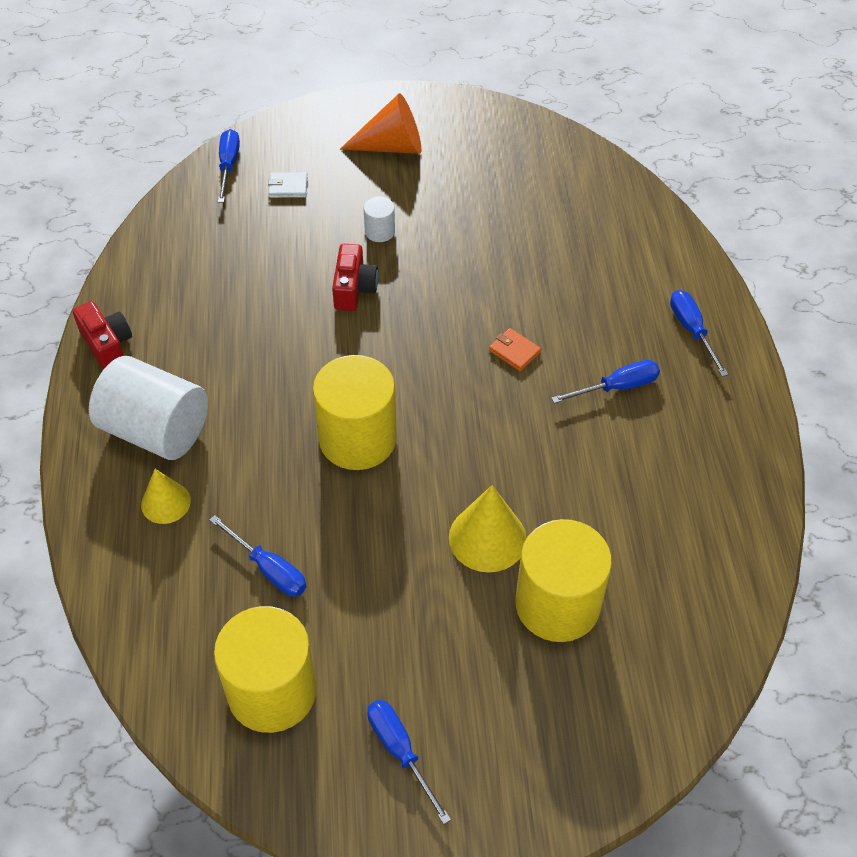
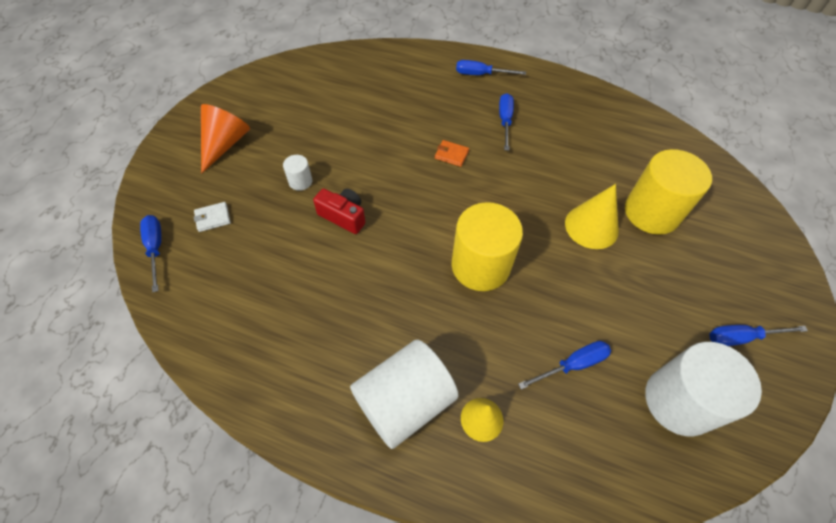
camera: 65 degrees left, 5 degrees up
(107, 344) = (288, 411): red camera -> none
(228, 166) = (156, 248): blue screwdriver -> blue screwdriver turned 45 degrees clockwise
(272, 691) = (679, 401): yellow cylinder -> white cylinder
(288, 187) = (213, 218): white wallet -> white wallet turned 45 degrees clockwise
(514, 351) = (451, 155): orange wallet -> orange wallet turned 45 degrees clockwise

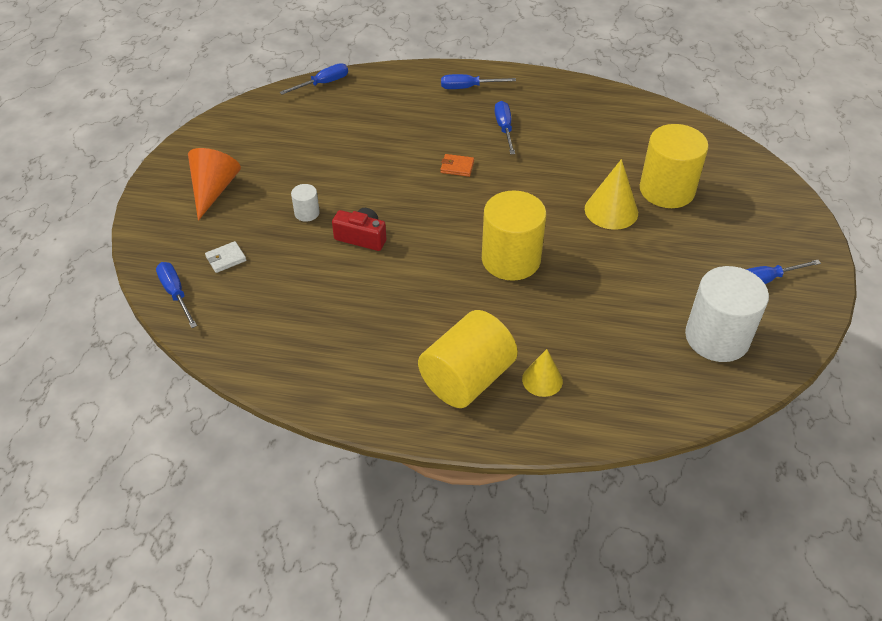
camera: 10 degrees left, 10 degrees down
(404, 402) = (467, 378): white cylinder -> yellow cylinder
(572, 365) = (616, 325): blue screwdriver -> blue screwdriver (323, 83)

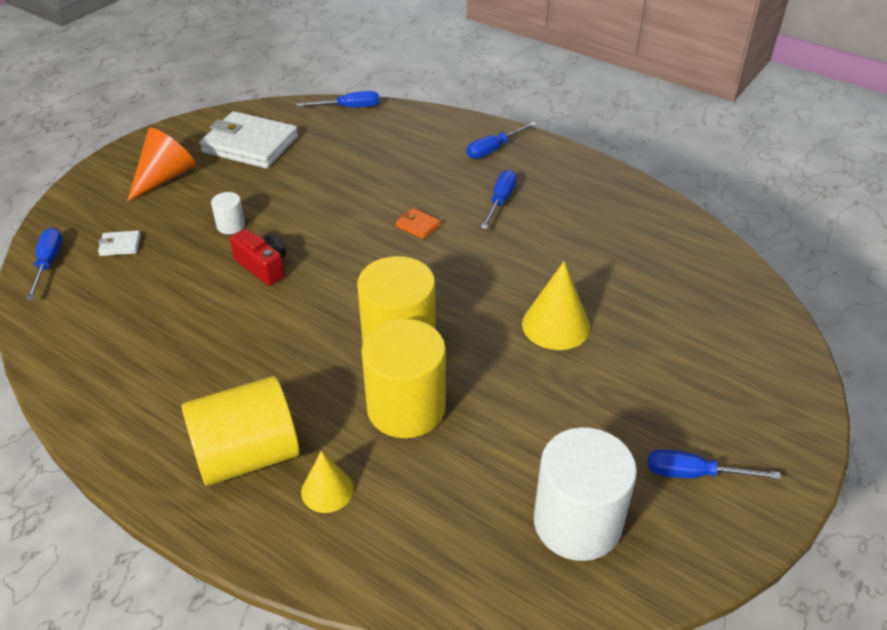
camera: 25 degrees right, 5 degrees down
(264, 140) = (250, 144): none -> white wallet
(468, 87) = (493, 149): blue screwdriver -> blue screwdriver turned 60 degrees counterclockwise
(667, 190) = (641, 323): yellow cylinder -> yellow cylinder (406, 408)

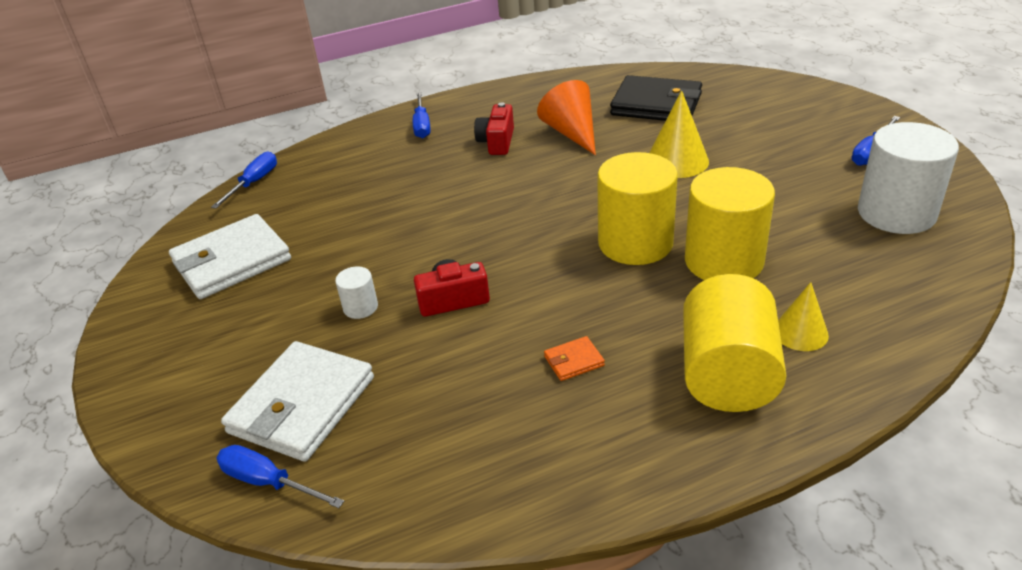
camera: 55 degrees left, 5 degrees down
(120, 245) = (302, 405): white wallet -> white wallet, size x2.40
(165, 177) = (212, 340): orange cone -> orange cone (572, 133)
(418, 225) = (486, 191): orange wallet -> orange wallet (574, 361)
(500, 201) = (497, 142): blue screwdriver -> red camera
(655, 276) = (656, 104): none -> black wallet

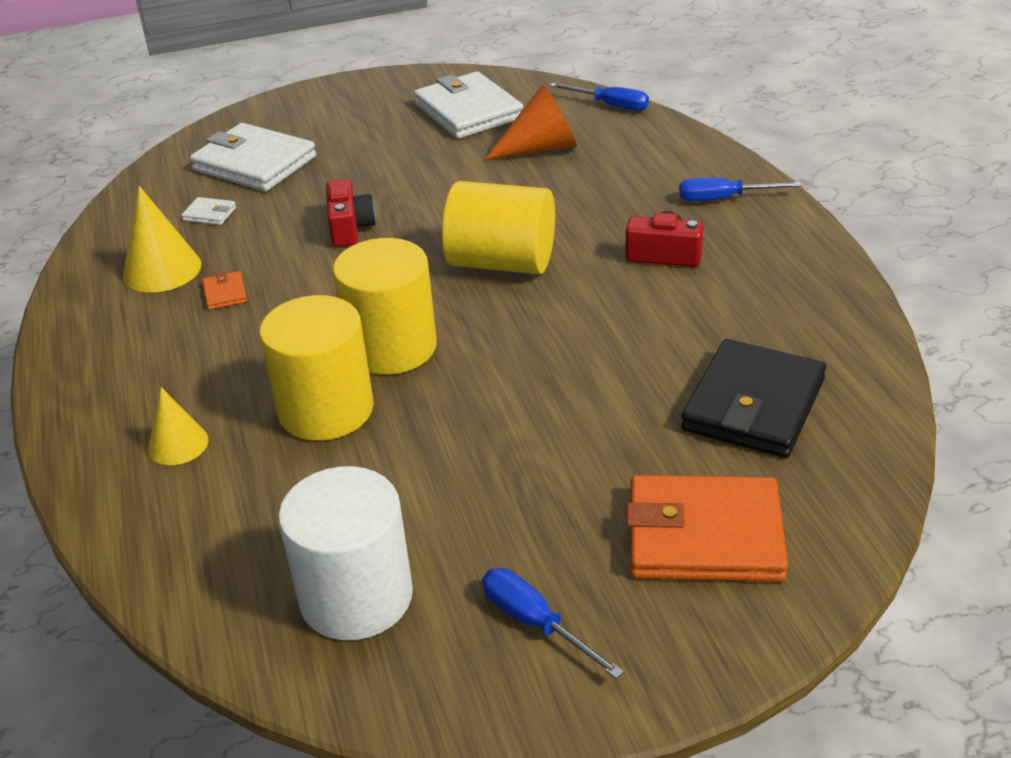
camera: 95 degrees right, 0 degrees up
(268, 482) = (184, 158): blue screwdriver -> none
(360, 307) = (364, 180): white cylinder -> none
(416, 416) = (209, 214): none -> white wallet
(572, 133) = (675, 316): orange cone -> orange cone (540, 148)
(677, 161) = (569, 403): yellow cone -> yellow cone (162, 269)
(727, 374) = (151, 383): yellow cylinder -> yellow cylinder (501, 262)
(773, 112) = (704, 535): none -> orange wallet

